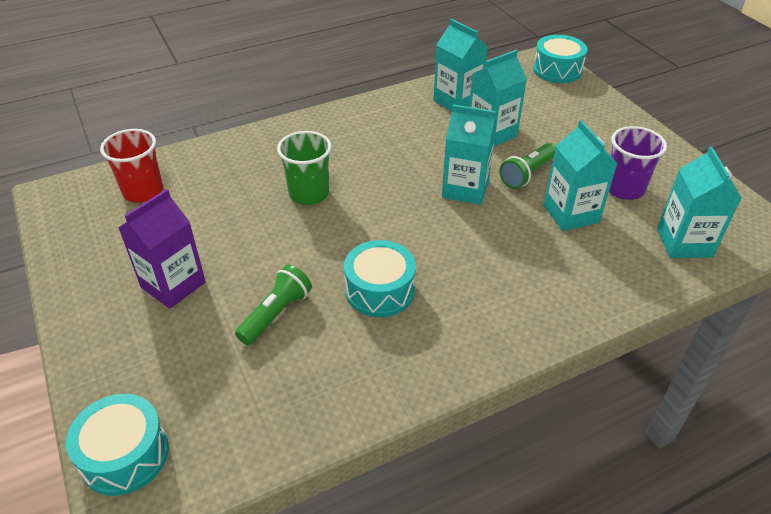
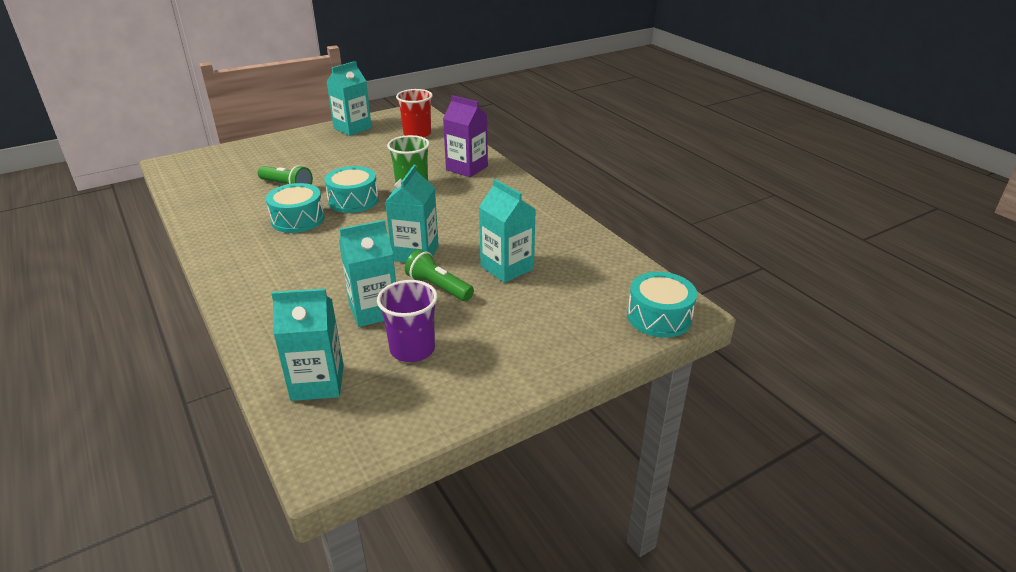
camera: 85 degrees right, 10 degrees down
(125, 455) = (200, 159): turquoise drum -> turquoise drum (353, 200)
(173, 285) = (323, 154): purple carton -> purple carton (467, 168)
(457, 101) = (564, 248): turquoise carton -> turquoise carton (352, 128)

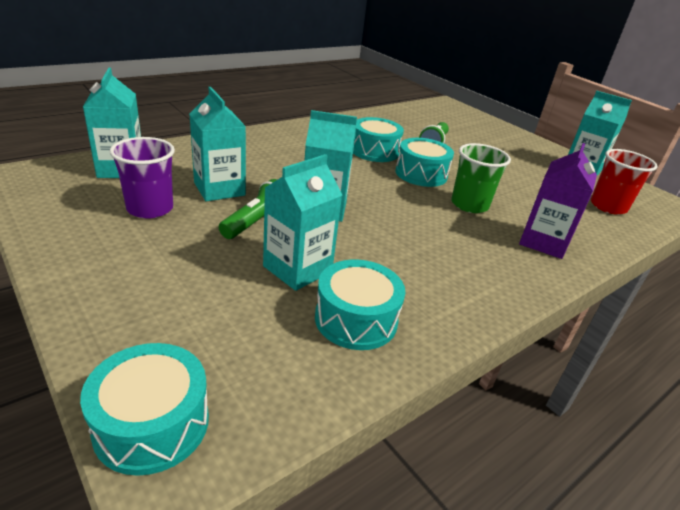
camera: 80 degrees right, 0 degrees up
(560, 247) = (356, 319): none -> turquoise drum

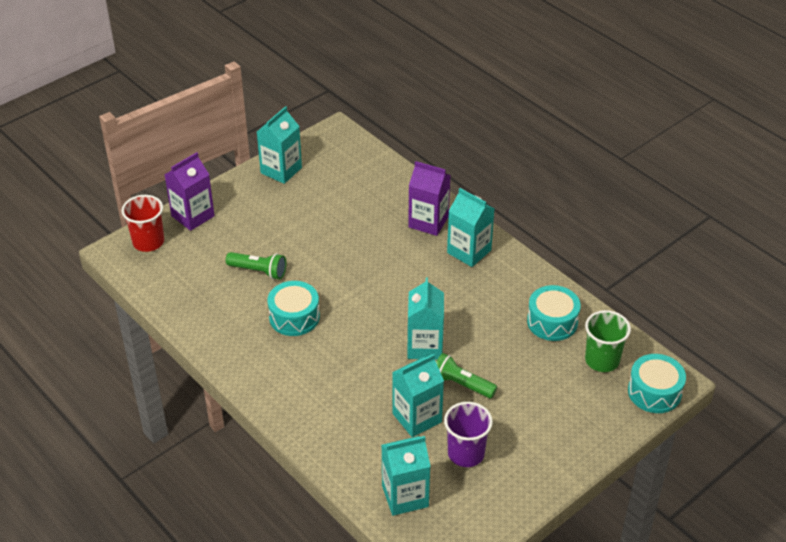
camera: 90 degrees left, 10 degrees up
(297, 269) = (512, 353): turquoise carton -> turquoise carton (469, 251)
(421, 174) = (335, 284): turquoise drum -> none
(469, 205) = (384, 256): green cup -> green cup (602, 360)
(497, 129) = (193, 216): none -> purple carton
(608, 206) = (355, 172): red cup -> red cup (148, 242)

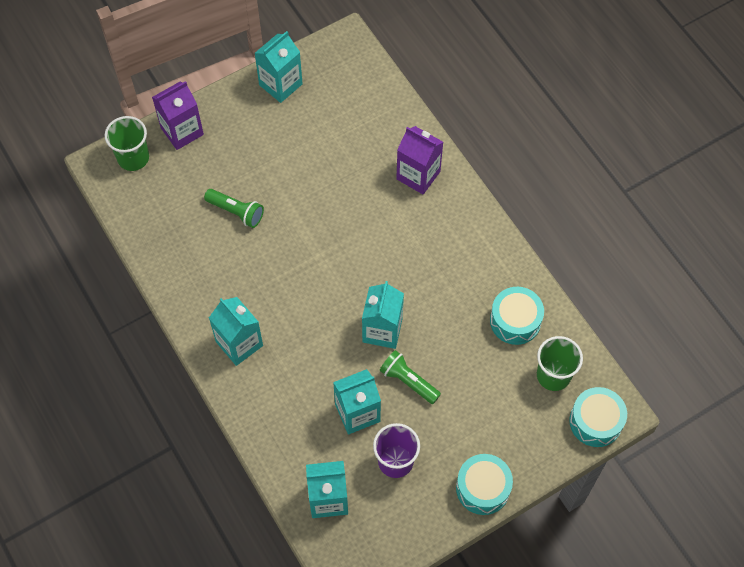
camera: 10 degrees right, 20 degrees up
(148, 242) = (133, 158): red cup -> green cup
(294, 317) = (261, 274): turquoise drum -> turquoise drum (483, 488)
(469, 251) = (451, 220): turquoise carton -> turquoise carton (239, 343)

